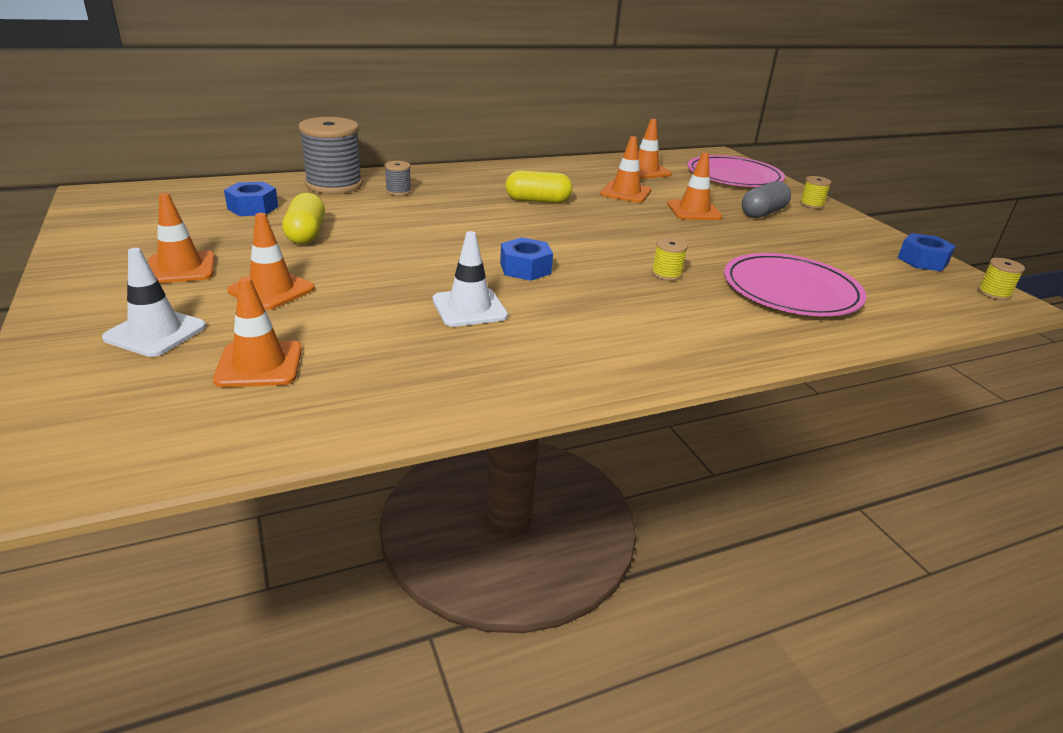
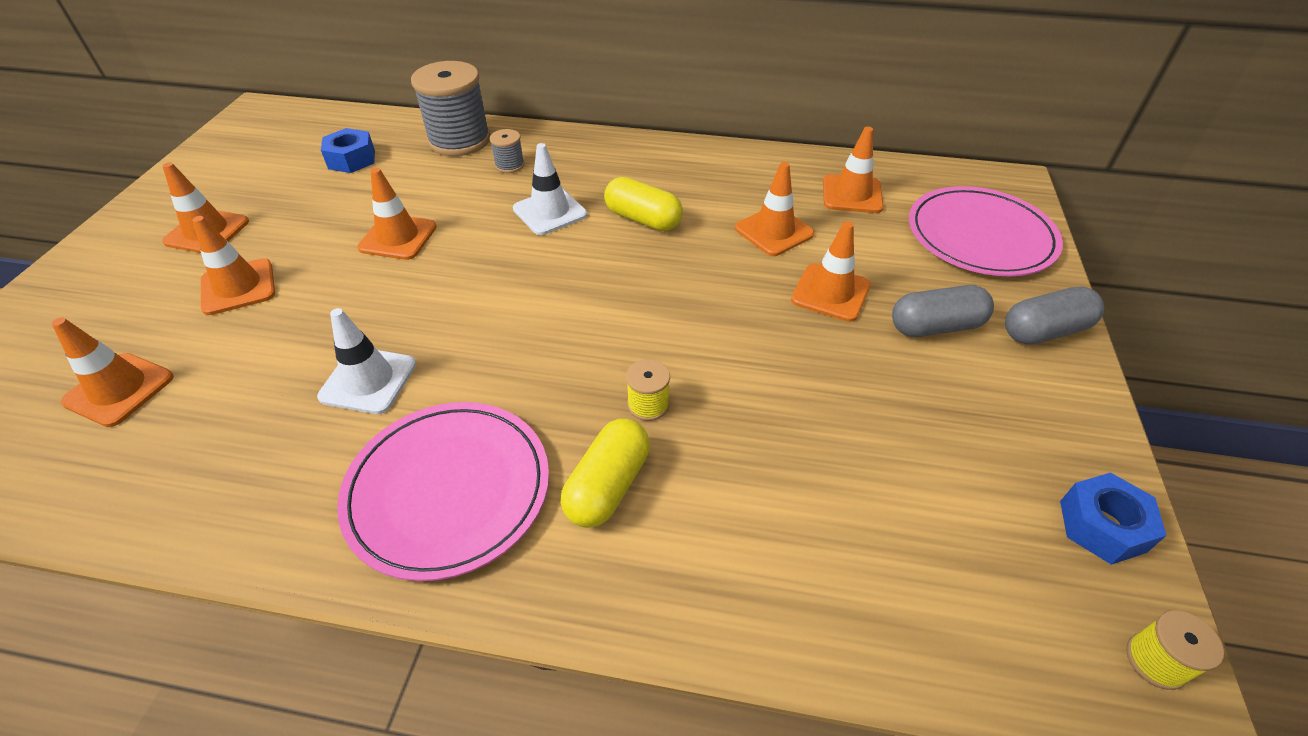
camera: 35 degrees right, 15 degrees up
(155, 332) = (101, 314): white traffic cone -> white traffic cone (550, 212)
(306, 234) = (353, 211): yellow capsule -> yellow capsule (607, 485)
(370, 239) = (398, 237): none -> orange traffic cone
(525, 268) = (495, 335): blue nut -> none
(791, 290) = (785, 503): pink plate -> pink plate (448, 490)
(811, 204) = (1044, 331): yellow spool -> grey capsule

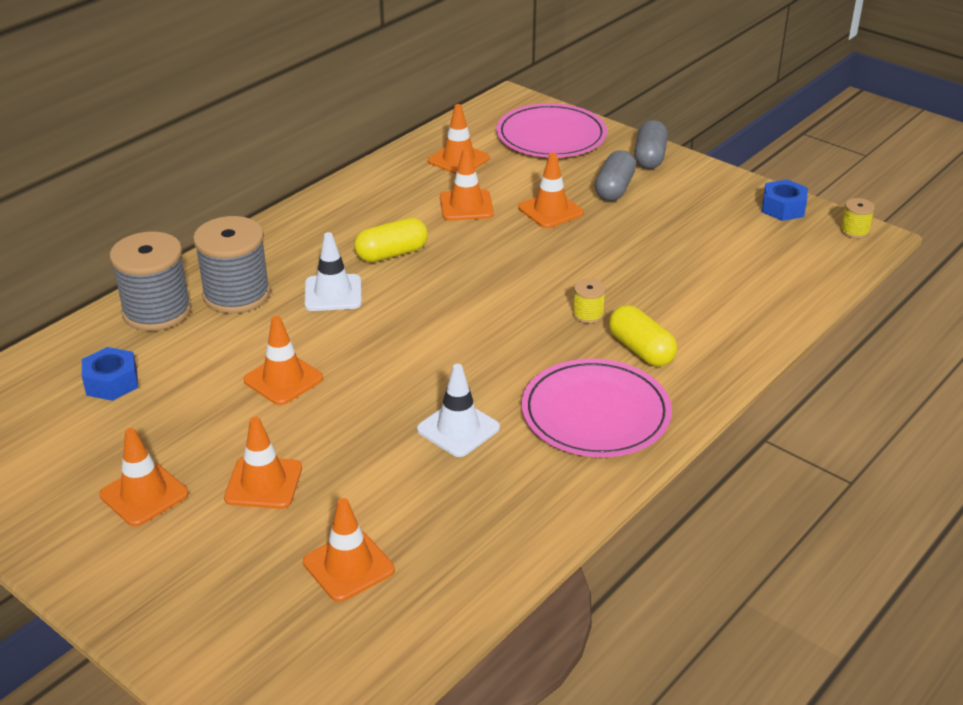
camera: 60 degrees left, 10 degrees down
(509, 165) = (236, 294): grey spool -> grey spool, size x2.21

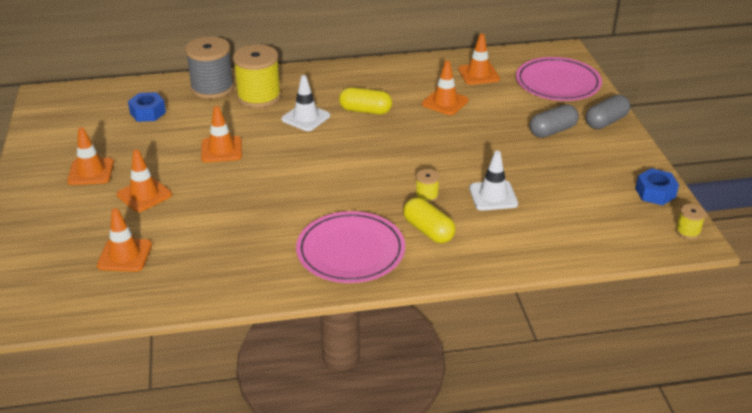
camera: 40 degrees right, 0 degrees up
(236, 294) = (259, 96): grey spool -> yellow spool
(458, 429) = (268, 219): white traffic cone -> white traffic cone (493, 196)
(550, 210) = (492, 126): orange traffic cone -> none
(641, 350) = (428, 231): yellow capsule -> yellow capsule turned 45 degrees counterclockwise

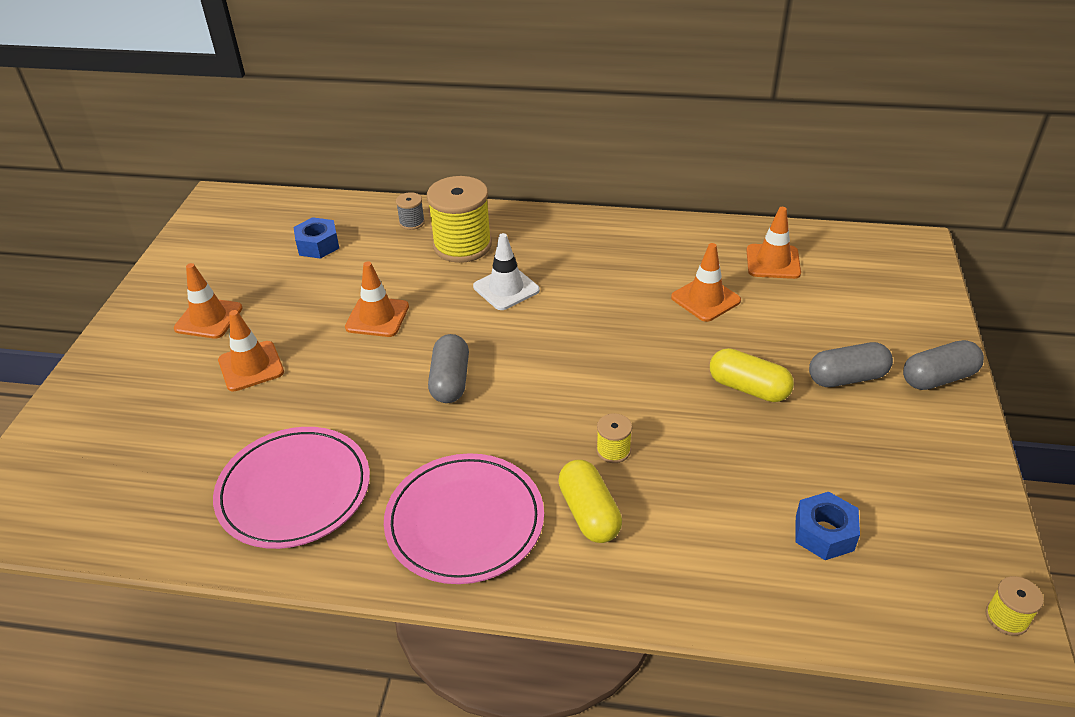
camera: 20 degrees right, 5 degrees up
(125, 255) = (180, 455): orange traffic cone -> none
(212, 88) = (412, 222): grey spool -> grey spool, size x0.45
(296, 177) = (450, 381): none -> grey capsule
(365, 111) = (589, 292): yellow capsule -> yellow capsule (748, 388)
(493, 196) = (710, 474): white traffic cone -> none
(558, 83) = (886, 296): pink plate -> pink plate (294, 490)
(655, 193) = (974, 528): blue nut -> blue nut (824, 533)

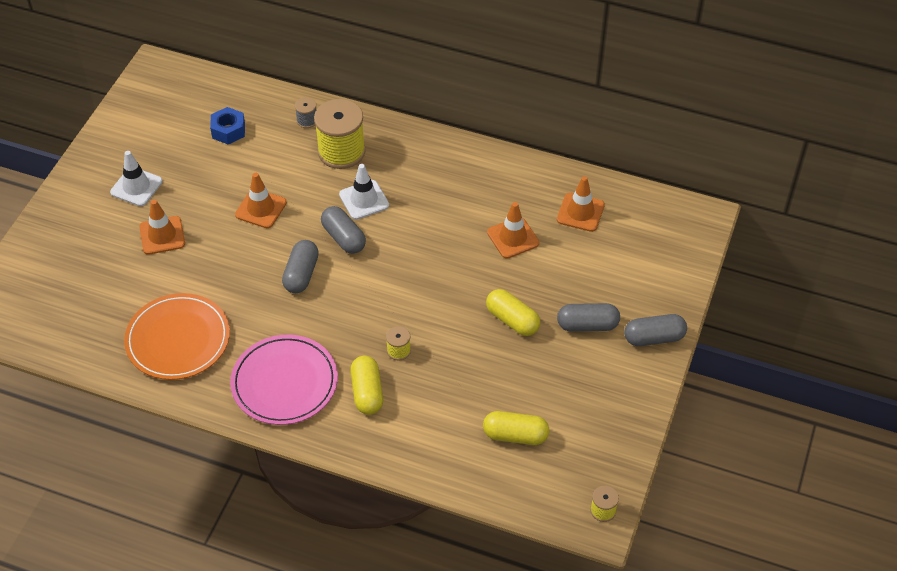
camera: 10 degrees right, 10 degrees up
(208, 318) = (136, 187): orange traffic cone -> white traffic cone
(294, 490) = (178, 339): pink plate -> orange plate
(493, 332) = (343, 238): none -> grey capsule
(824, 533) = (515, 435): blue nut -> yellow capsule

